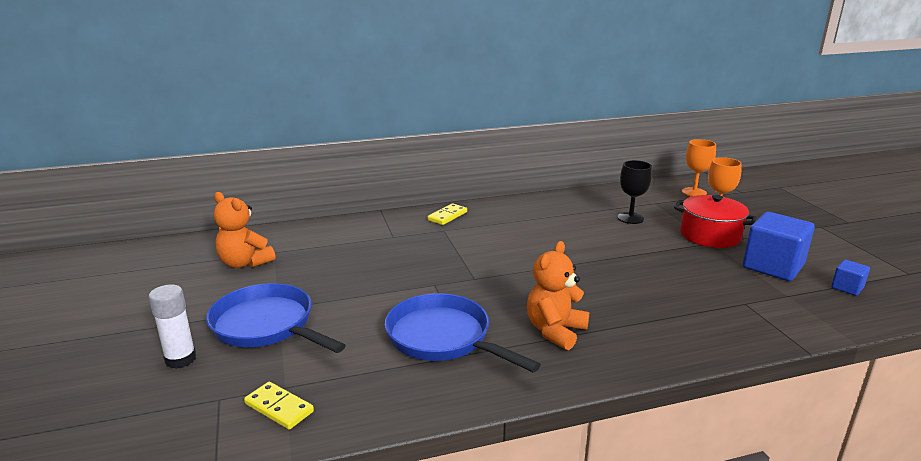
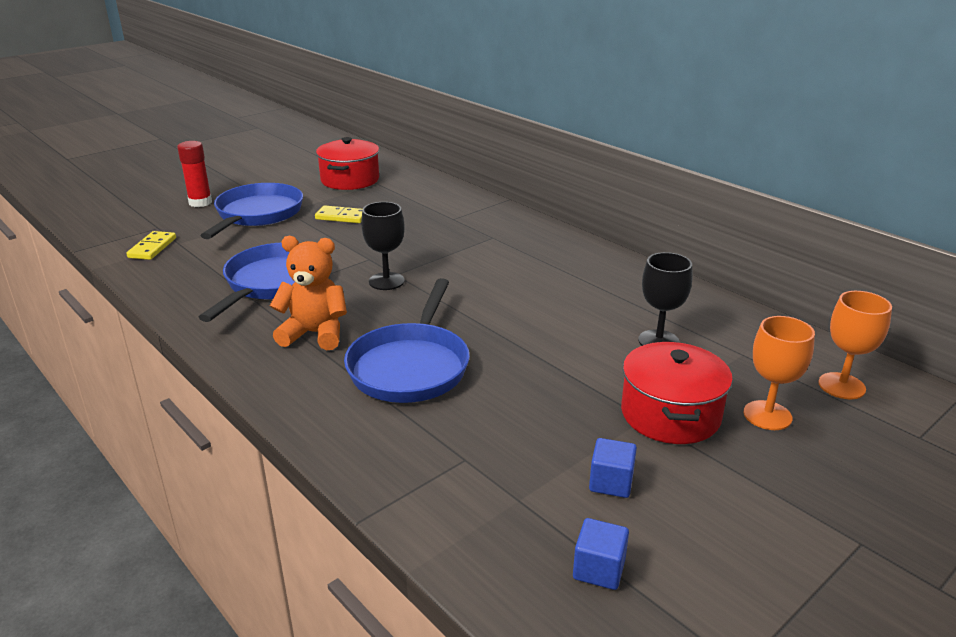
camera: 65 degrees right, 5 degrees up
(180, 359) = (200, 202): white glue stick -> red glue stick
(245, 263) = (350, 180): orange teddy bear -> red pot
(447, 216) = (530, 231): yellow domino -> yellow domino (341, 217)
(484, 284) = (386, 281): none -> black goblet
(626, 300) = (410, 366): none -> blue pan
(773, 266) = (611, 482): blue cube -> blue cube, size x0.48

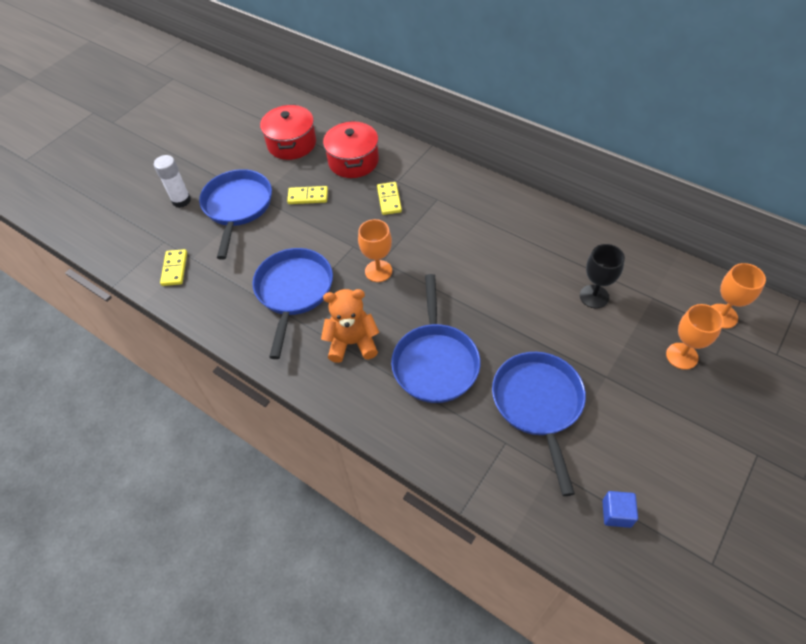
camera: 10 degrees left, 25 degrees up
(200, 202) = (181, 200): red glue stick -> white glue stick
(386, 281) = (378, 271): black goblet -> orange goblet
(434, 230) = (389, 200): none -> yellow domino
(532, 429) = (538, 404): none -> blue pan
(611, 482) = (602, 441): blue cube -> none
(670, 414) = (621, 369): red pot -> red pot (353, 161)

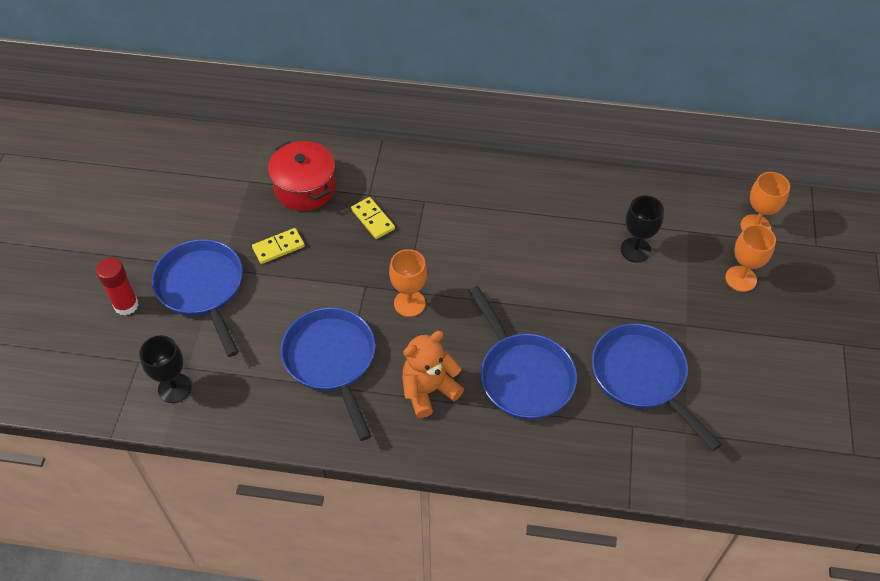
camera: 30 degrees left, 0 degrees up
(174, 269) = (174, 388): yellow domino -> black goblet
(181, 200) = (126, 305): white glue stick -> red glue stick
(291, 143) = (218, 190): red pot -> none
(616, 513) = (759, 447): blue cube -> none

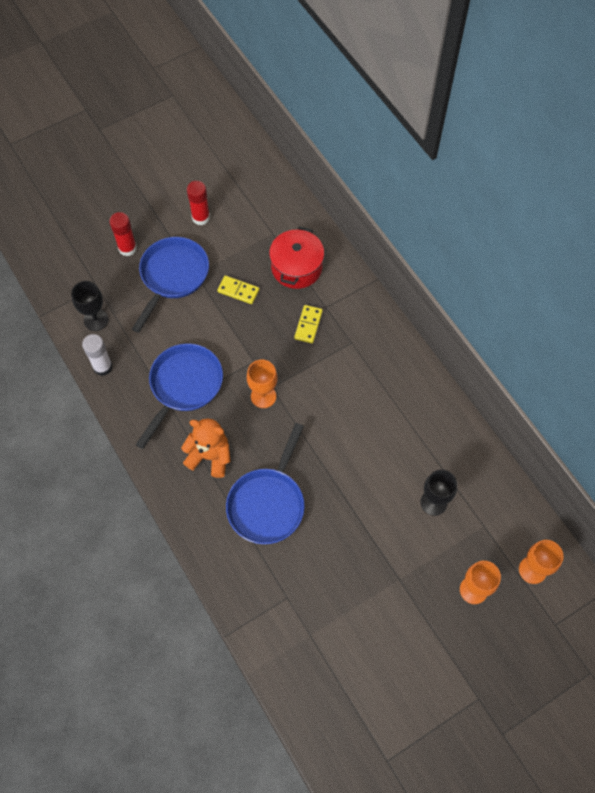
camera: 50 degrees right, 10 degrees up
(166, 223) = (201, 217): none -> red glue stick
(235, 418) = (103, 367): none -> white glue stick
(642, 377) = (330, 578): blue pan -> none

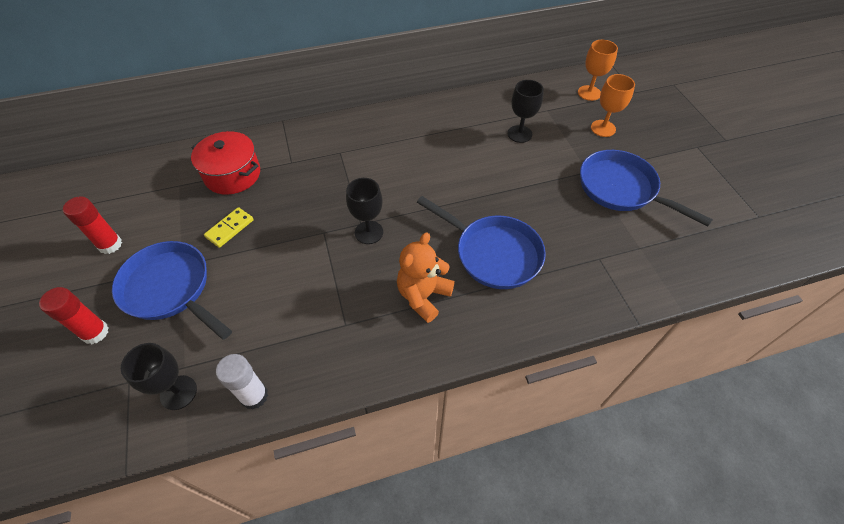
camera: 75 degrees left, 10 degrees down
(184, 386) = (324, 305): blue pan -> blue pan (621, 189)
(263, 396) = (369, 232): orange goblet -> black goblet
(308, 325) = (304, 179): yellow domino -> none

